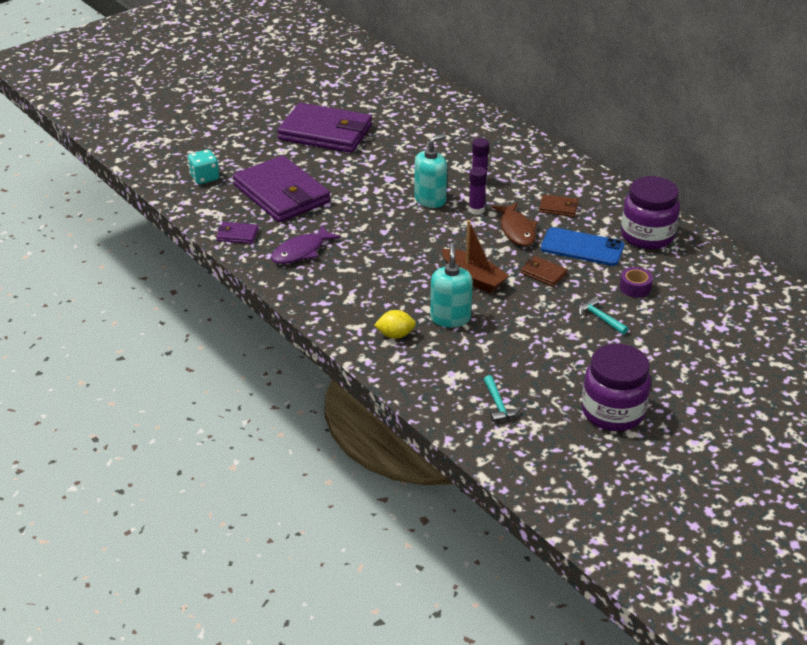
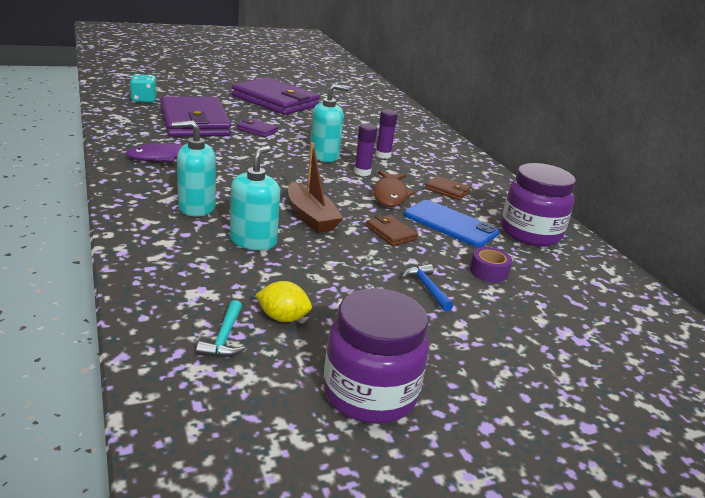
camera: 15 degrees right, 10 degrees down
(237, 235) = (122, 134): purple wallet -> purple wallet (257, 130)
(380, 299) = (196, 207): none -> turquoise soap dispenser
(395, 335) = (178, 238): yellow lemon -> yellow lemon (283, 318)
(600, 318) = (427, 288): turquoise hammer -> blue hammer

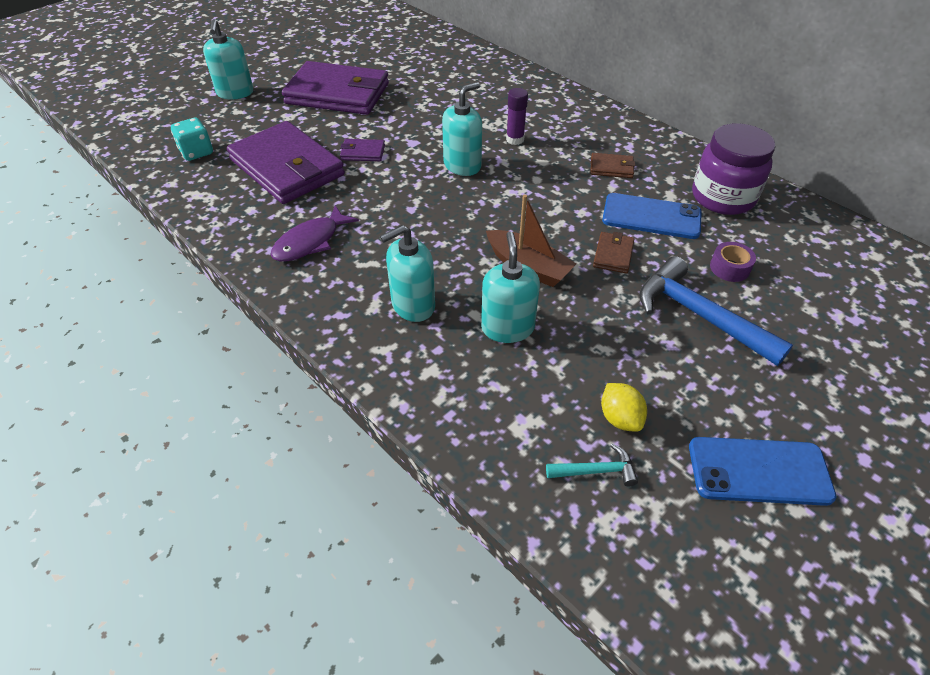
camera: 20 degrees left, 20 degrees up
(204, 83) = (235, 93): none -> turquoise soap dispenser
(224, 338) = (595, 471): turquoise hammer -> turquoise hammer turned 75 degrees counterclockwise
(283, 318) = (620, 418): yellow lemon -> yellow lemon turned 75 degrees clockwise
(362, 172) = (517, 175): purple glue stick -> none
(370, 394) = (759, 471): purple jar -> blue phone
(390, 195) = (569, 199): brown fish -> none
(391, 233) = (613, 255): brown wallet -> brown wallet turned 75 degrees clockwise
(427, 288) = (700, 316): blue hammer -> blue hammer, size x2.09

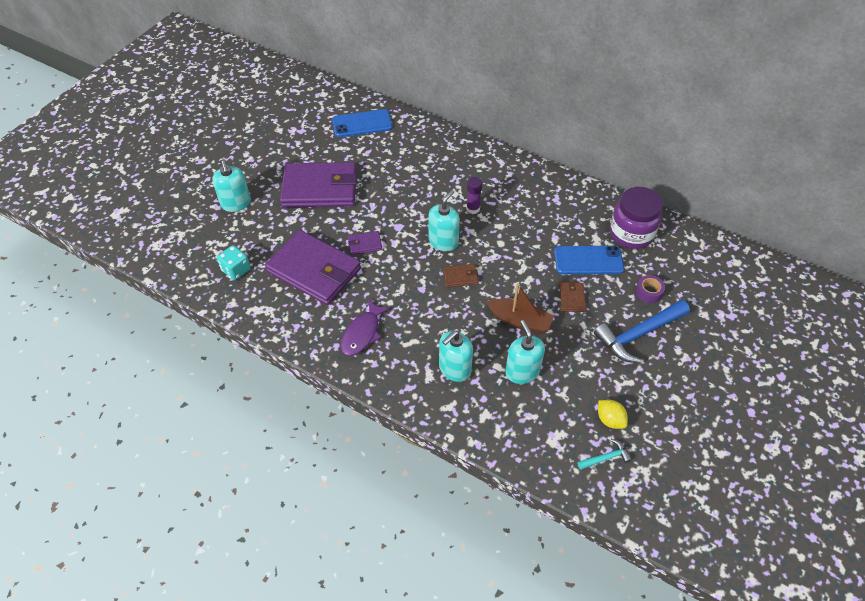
camera: 15 degrees left, 5 degrees up
(611, 168) = (549, 222): brown wallet -> brown wallet (460, 277)
(700, 316) = (638, 334): blue hammer -> blue hammer turned 60 degrees counterclockwise
(759, 471) = (696, 434): blue phone -> blue phone (362, 124)

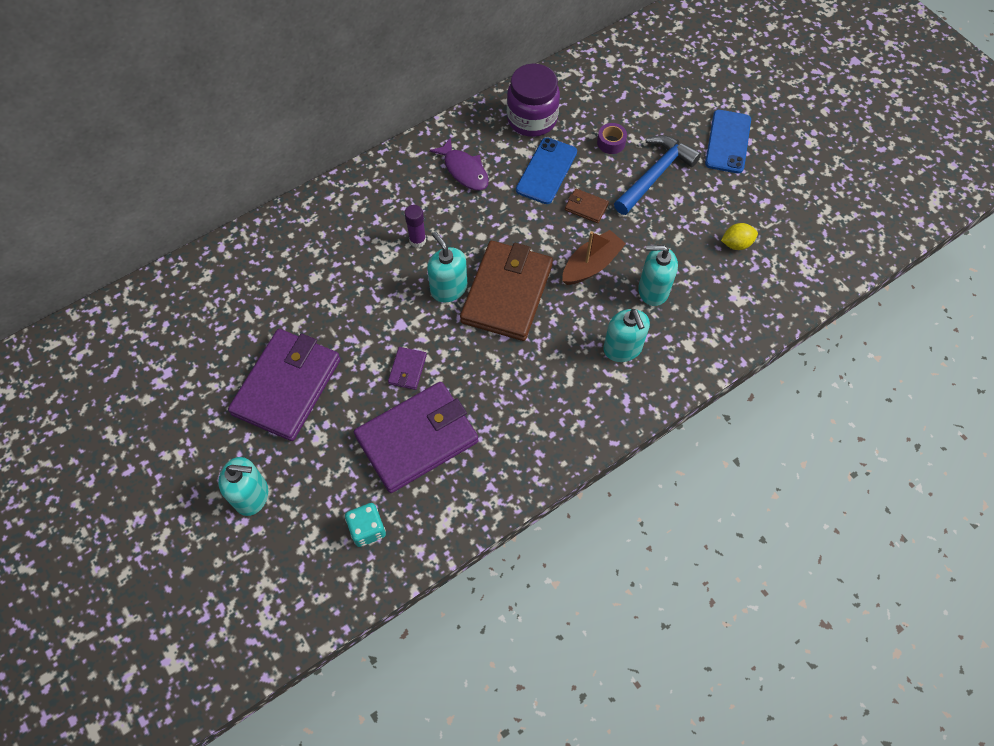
camera: 65 degrees left, 10 degrees up
(362, 124) = (204, 298): blue phone -> blue phone (728, 142)
(362, 333) = (535, 420): purple fish -> purple fish (464, 170)
(460, 277) = (507, 293): brown wallet -> brown wallet, size x2.43
(605, 458) = (773, 266): turquoise hammer -> none
(638, 334) = (655, 175): blue hammer -> blue hammer turned 135 degrees counterclockwise

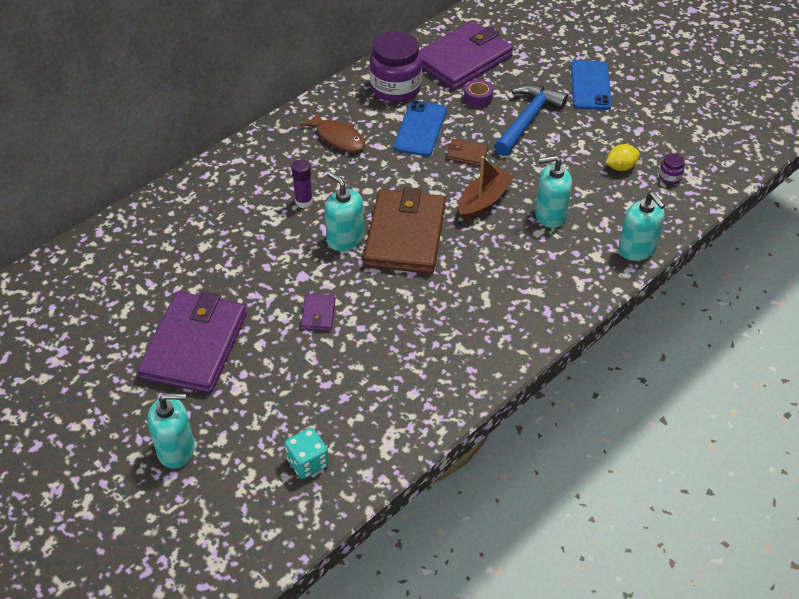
camera: 10 degrees left, 15 degrees down
(417, 439) = (342, 374): purple wallet -> purple wallet (463, 60)
(464, 170) = (338, 138): purple fish -> brown fish
(622, 348) = (532, 268): turquoise soap dispenser -> turquoise soap dispenser (636, 249)
(783, 263) = (669, 177): none -> purple jar

